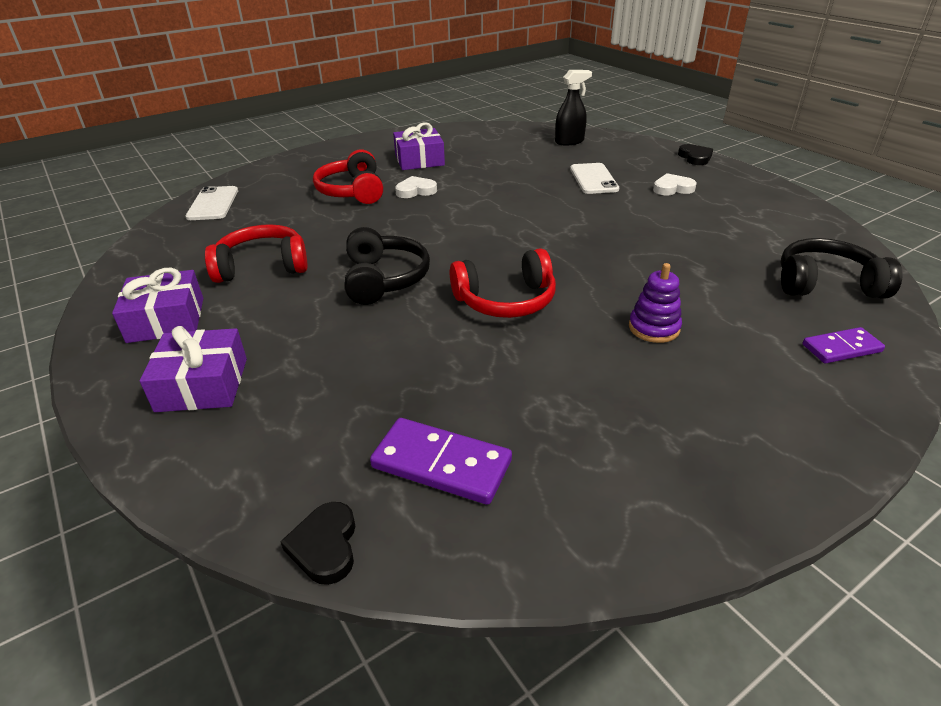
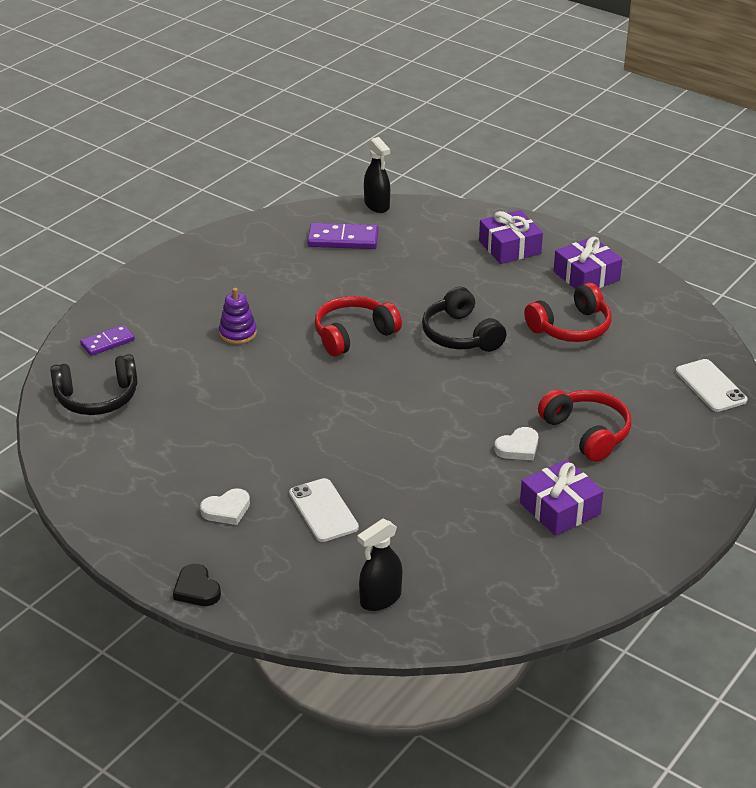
camera: 160 degrees right, 0 degrees up
(325, 546) = (377, 205): black heart -> black spray bottle

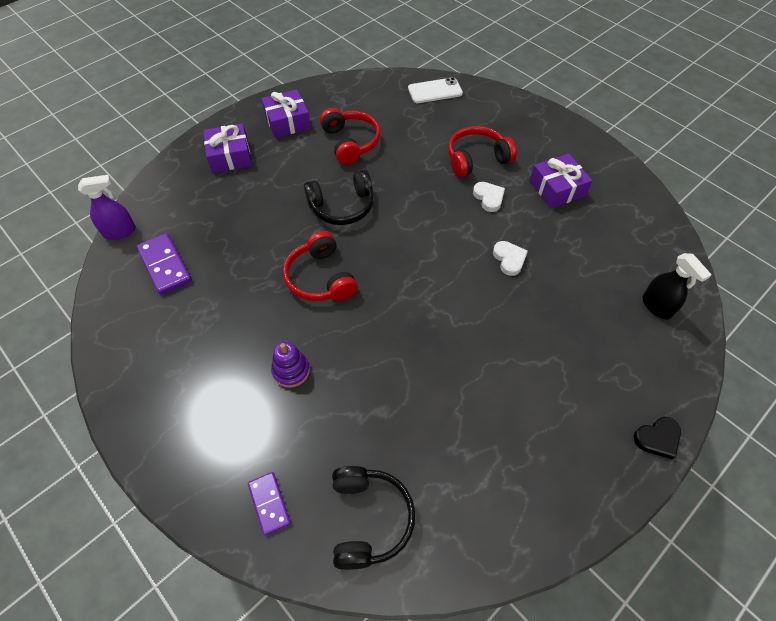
camera: 80 degrees left, 20 degrees up
(226, 510) = (554, 405): white heart -> white heart (509, 259)
(323, 510) = (556, 331): white phone -> none
(343, 239) = (165, 265): purple domino -> purple domino turned 45 degrees counterclockwise
(377, 205) = (120, 232): black spray bottle -> purple spray bottle

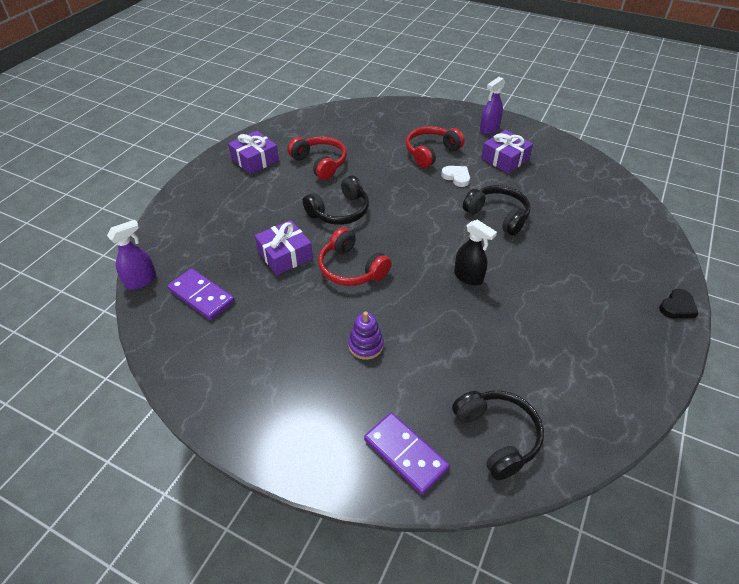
camera: 20 degrees left, 10 degrees down
(230, 156) = (216, 196): purple gift -> purple gift (285, 255)
(269, 503) = (405, 454): purple domino -> purple domino, size x1.54
(435, 91) = (369, 112): white phone -> none
(509, 259) = (497, 216): white heart -> black headphones
(559, 144) = (489, 129): none -> purple spray bottle
(657, 306) = (623, 219): black spray bottle -> black spray bottle (468, 277)

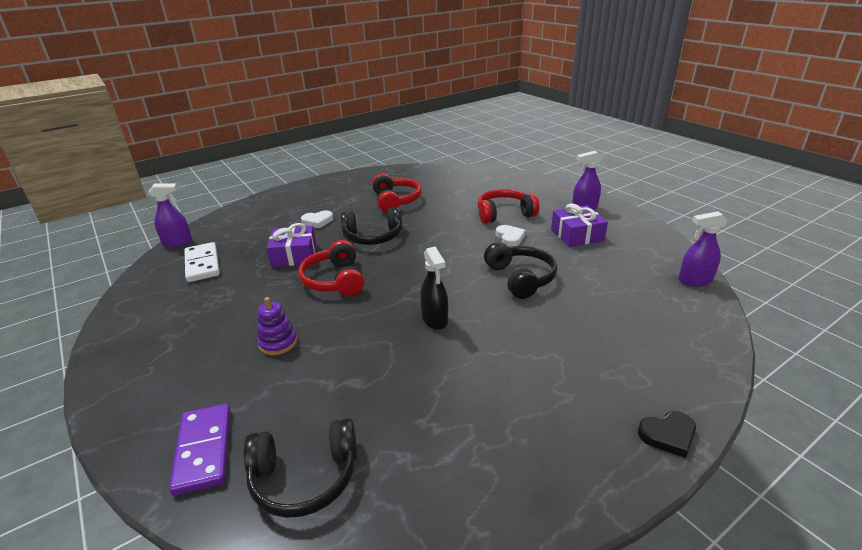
camera: 30 degrees right, 15 degrees down
(201, 296) = (202, 264): purple domino -> white domino
(255, 160) = (347, 188): purple gift -> none
(267, 209) = (317, 221): none -> white heart
(497, 436) = (305, 477): black headphones -> black headphones turned 75 degrees clockwise
(613, 179) = (695, 280): none -> purple spray bottle

